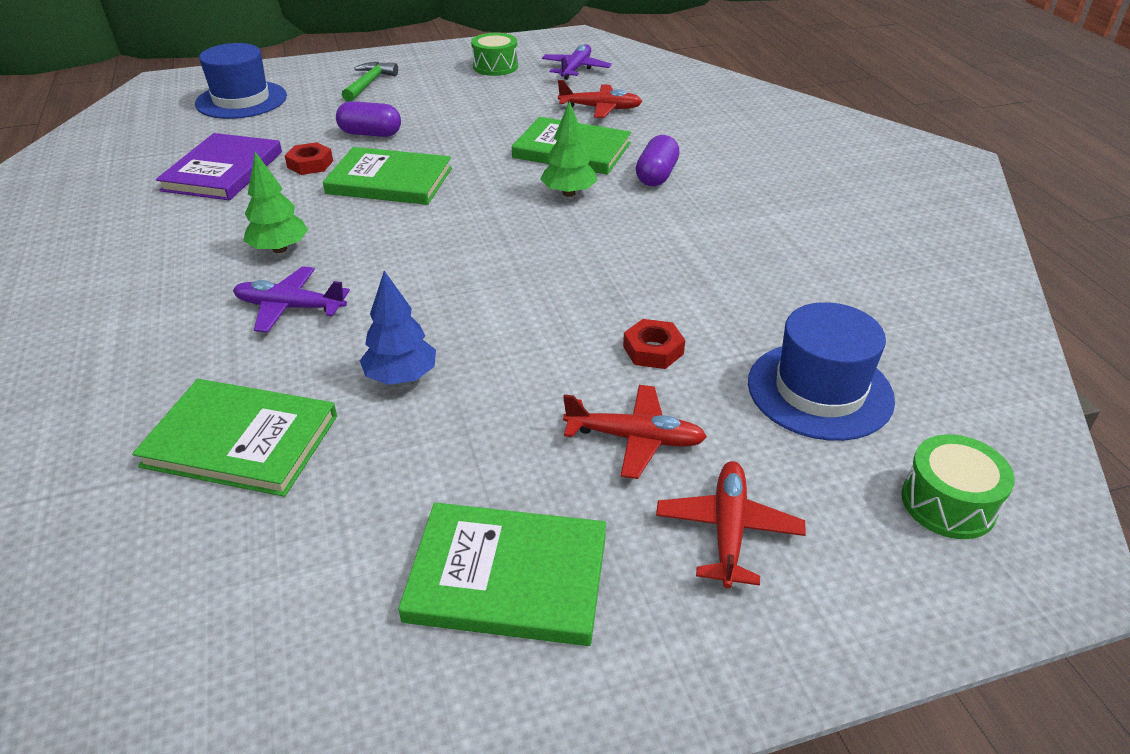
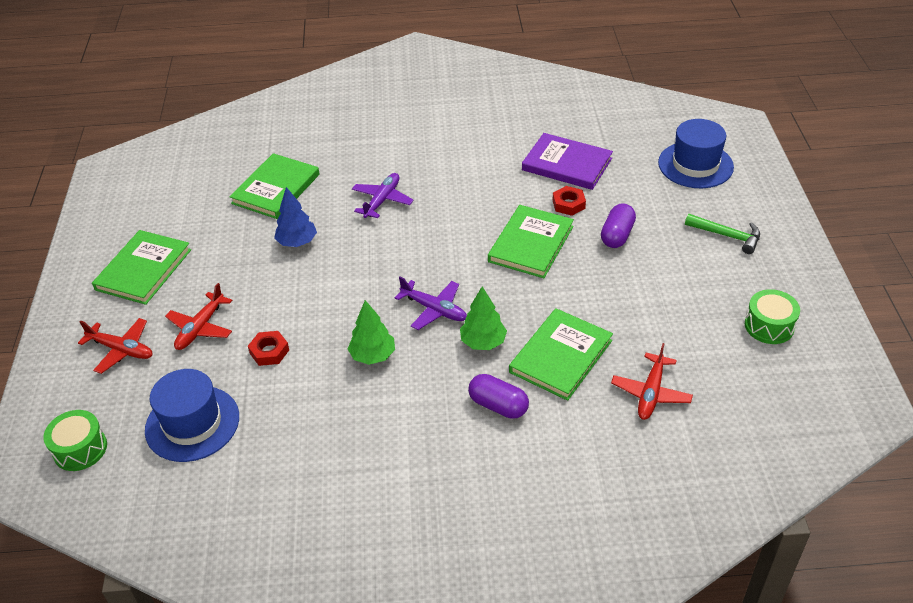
camera: 105 degrees right, 5 degrees up
(279, 249) = (450, 194): green tree -> green tree (373, 355)
(575, 69) = (761, 390): purple plane -> purple plane (434, 309)

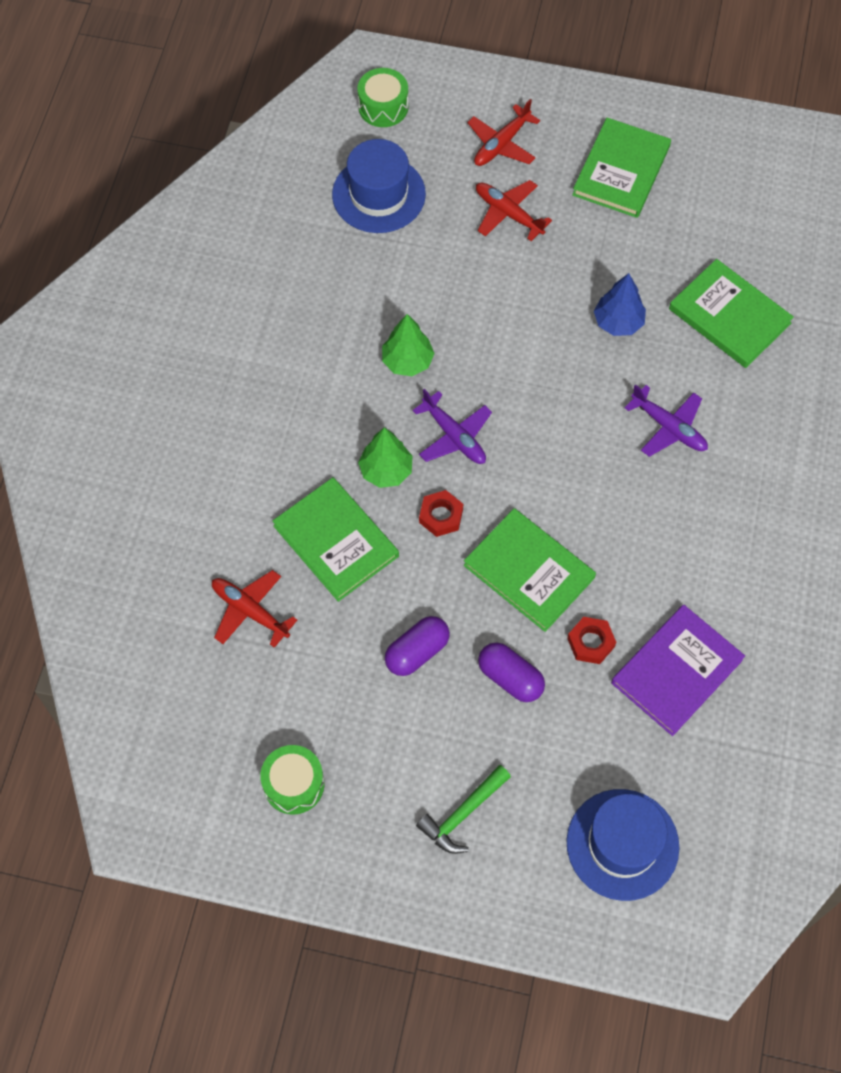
camera: 105 degrees right, 20 degrees up
(144, 270) = (621, 170): green book -> green book turned 75 degrees clockwise
(269, 351) = (450, 270): red nut -> red nut (441, 516)
(434, 309) = (454, 436): purple plane -> purple plane turned 90 degrees counterclockwise
(498, 405) = (293, 459): purple capsule -> purple capsule (417, 652)

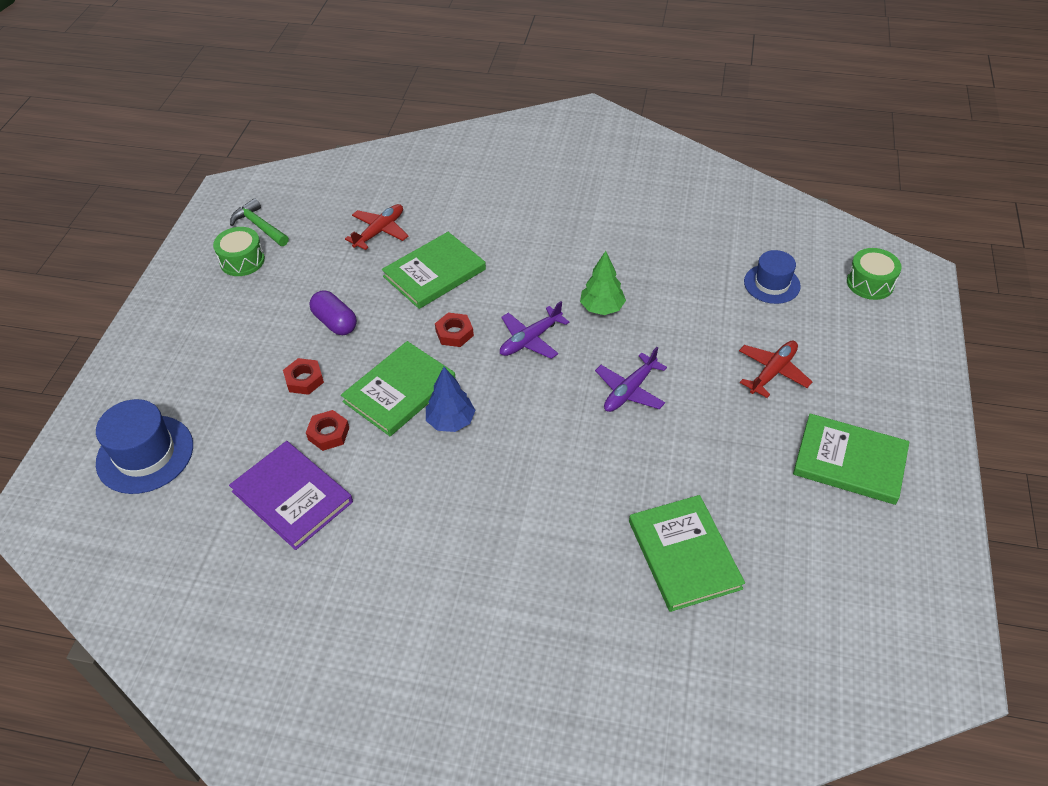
camera: 90 degrees right, 15 degrees down
(378, 194) = (772, 284): blue hat -> blue hat, size x0.67
(386, 470) = (496, 299): green tree -> none
(462, 814) = (197, 352): green hammer -> green hammer (259, 226)
(501, 144) = (853, 366): red plane -> none
(510, 678) = (304, 380): purple capsule -> red nut
(618, 322) = (662, 457): blue tree -> blue tree (451, 421)
(669, 427) = (546, 496): purple plane -> purple plane (629, 390)
(729, 316) = (684, 554): green book -> green book turned 60 degrees counterclockwise

